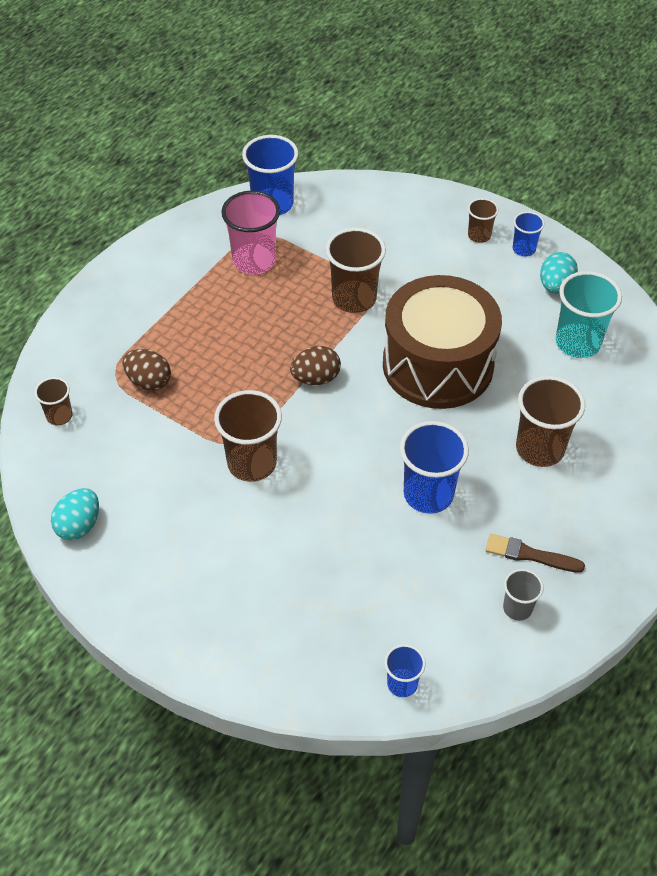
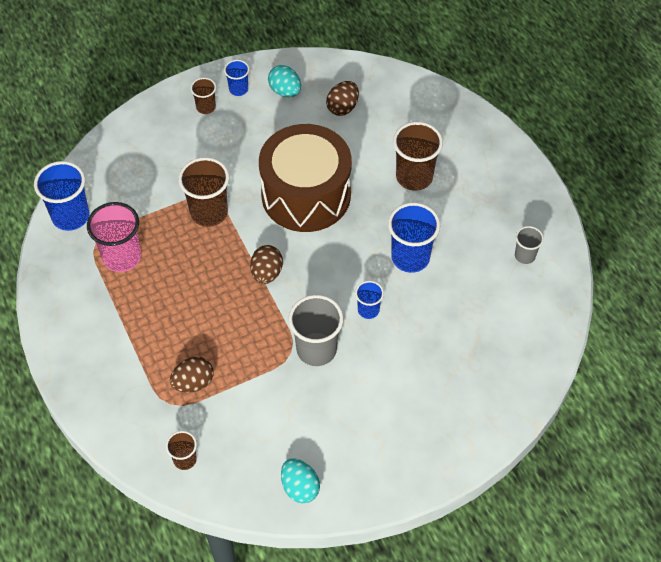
camera: 60 degrees left, 5 degrees up
(252, 463) = (316, 349): brown cup -> grey cup
(402, 683) = (542, 346): blue cup -> blue cup (368, 310)
(530, 555) = (490, 227): brown brush -> none
(577, 343) = (342, 107): turquoise cup -> brown egg

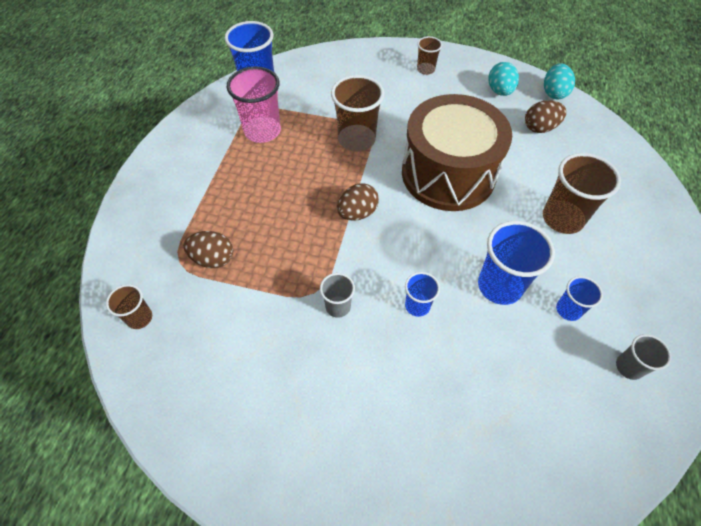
camera: 40 degrees right, 0 degrees up
(238, 89) = (462, 71): blue cup -> blue cup (568, 310)
(300, 487) = (199, 427): turquoise egg -> turquoise egg (553, 93)
(316, 349) = (338, 306): grey cup -> grey cup, size x0.55

